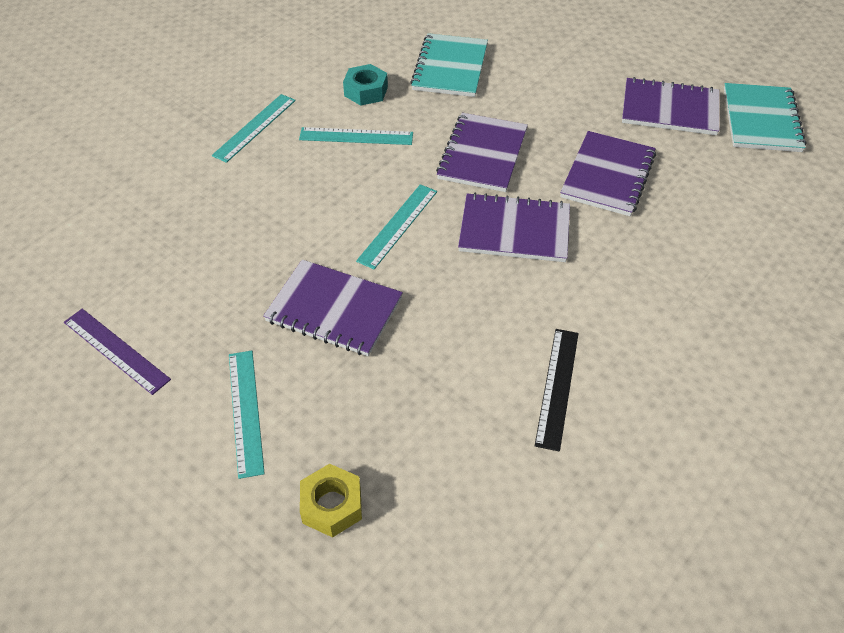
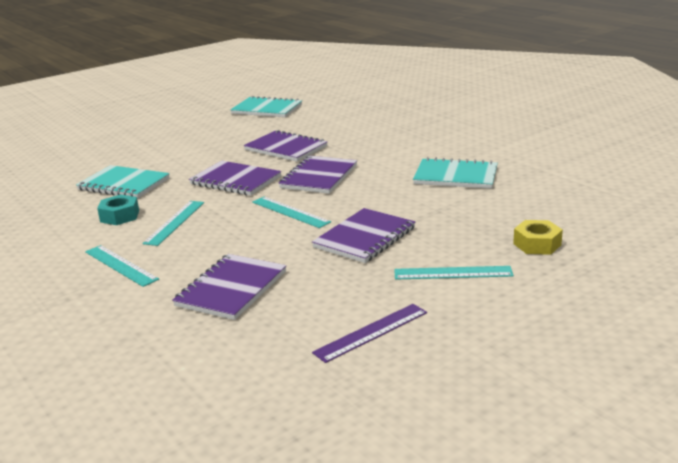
camera: 75 degrees left, 25 degrees down
(557, 387) = (455, 176): black ruler -> turquoise notebook
(669, 109) = (237, 128): purple notebook -> purple notebook (231, 289)

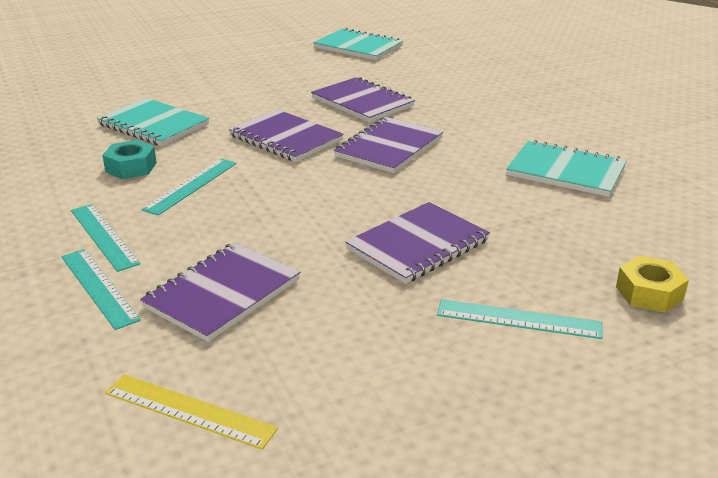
camera: 10 degrees right, 5 degrees up
(239, 363) = (189, 410): none -> yellow ruler
(290, 212) = (336, 192): turquoise ruler -> turquoise ruler (99, 287)
(371, 332) = (378, 395): purple ruler -> none

